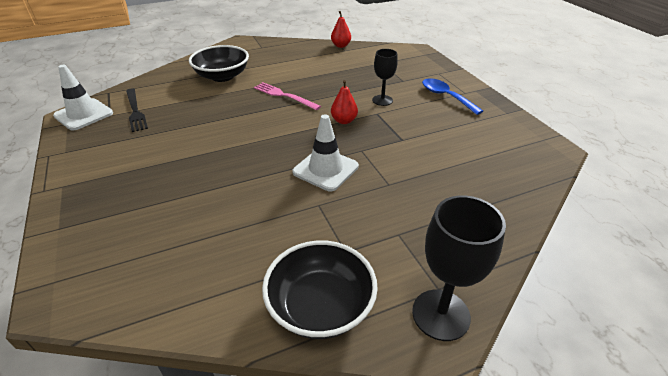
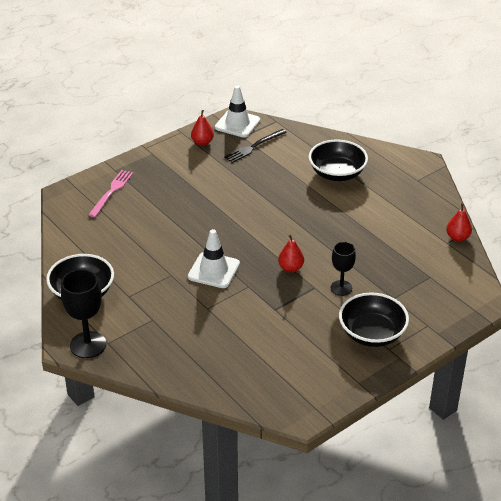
camera: 75 degrees right, 0 degrees up
(88, 142) = (202, 142): none -> red pear
(284, 96) = (319, 222): pink fork -> pink fork (111, 192)
(445, 96) = (372, 334): blue spoon -> black bowl

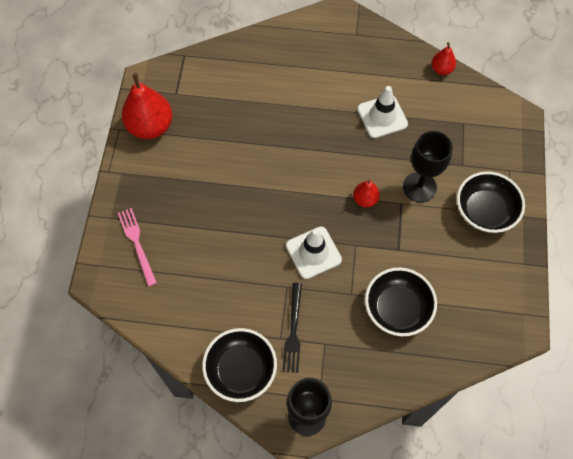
camera: 45 degrees left, 25 degrees up
(202, 142) = (150, 126): red pear -> red pear, size x1.95
(237, 124) = (156, 83): white traffic cone -> white traffic cone (382, 116)
(254, 147) = (198, 97): black fork -> black fork (293, 330)
(337, 173) = (292, 74): black bowl -> black bowl (397, 308)
(341, 288) = (419, 187): black goblet -> black goblet, size x1.57

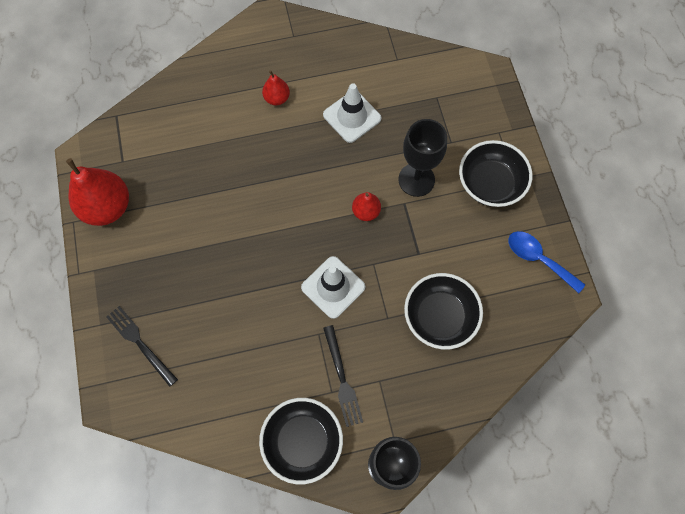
camera: 20 degrees left, 5 degrees up
(137, 244) = (140, 343): pink fork -> black fork
(441, 69) = (394, 47): red pear -> red pear (277, 98)
(505, 290) = (538, 259): none -> blue spoon

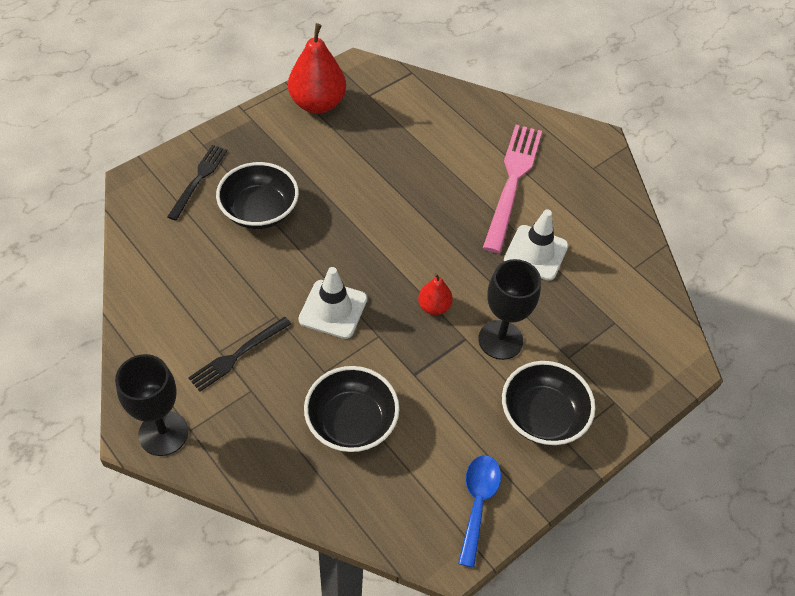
camera: 60 degrees right, 15 degrees down
(277, 98) = (512, 182): red pear -> pink fork
(302, 441) = (157, 345): black bowl -> black bowl (259, 211)

